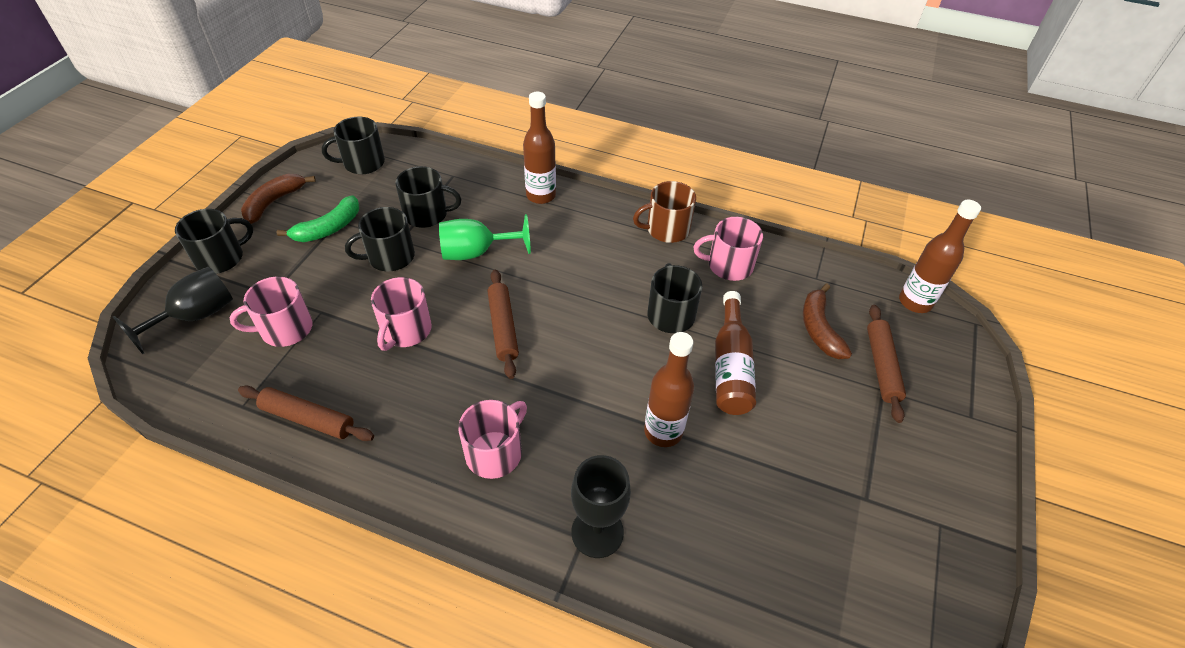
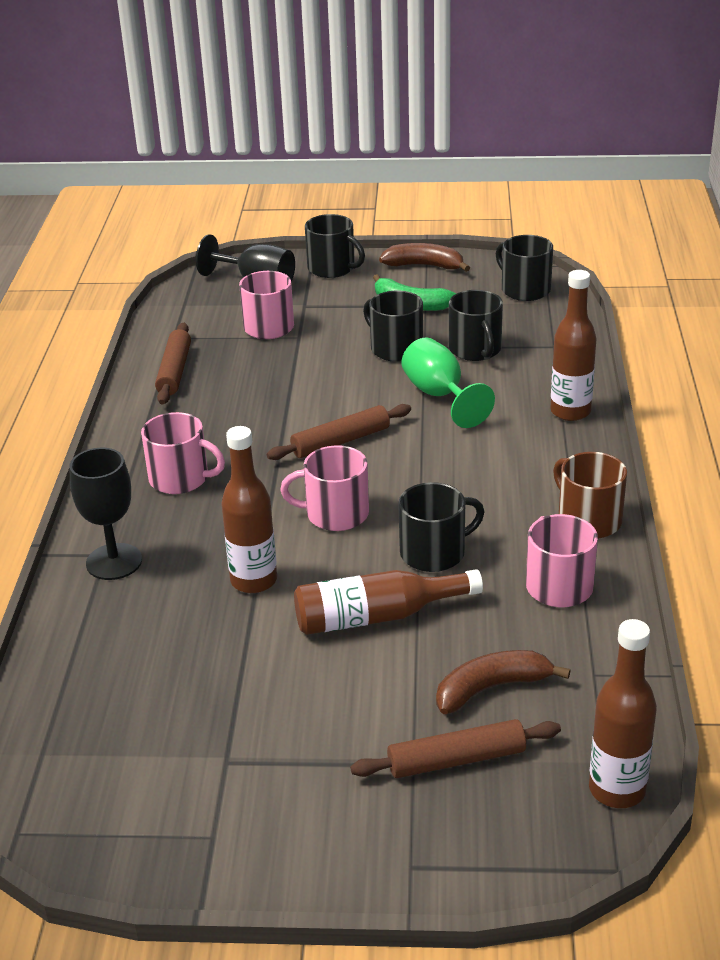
camera: 75 degrees right, 15 degrees down
(405, 330) = (302, 387): pink mug -> pink mug (335, 514)

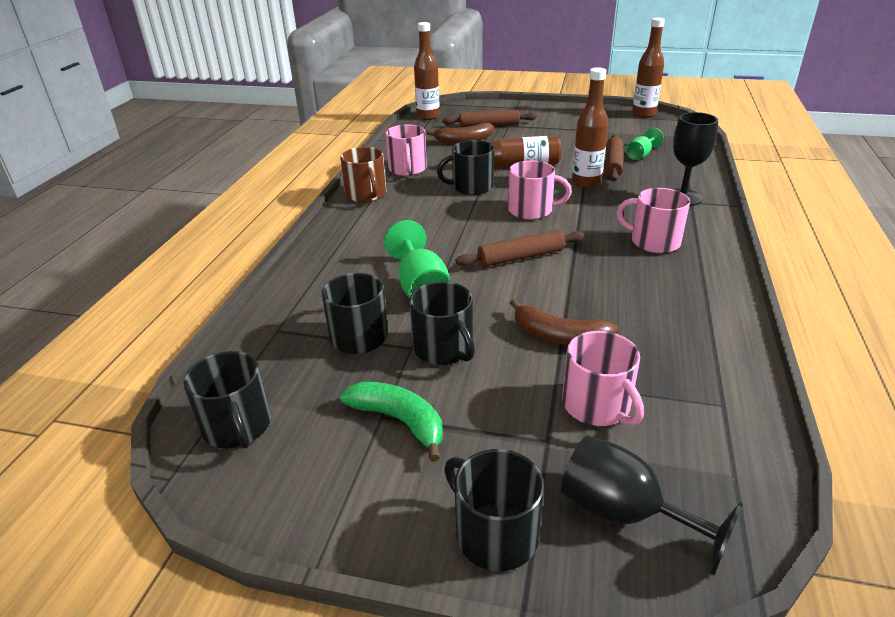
camera: 170 degrees left, 0 degrees up
(145, 670) = (640, 155): none -> green goblet
(175, 371) = (700, 349): brown rolling pin -> brown rolling pin (613, 164)
(424, 266) = (343, 512): brown banana -> brown banana (559, 337)
(570, 412) = (319, 262): brown bottle -> brown bottle (643, 114)

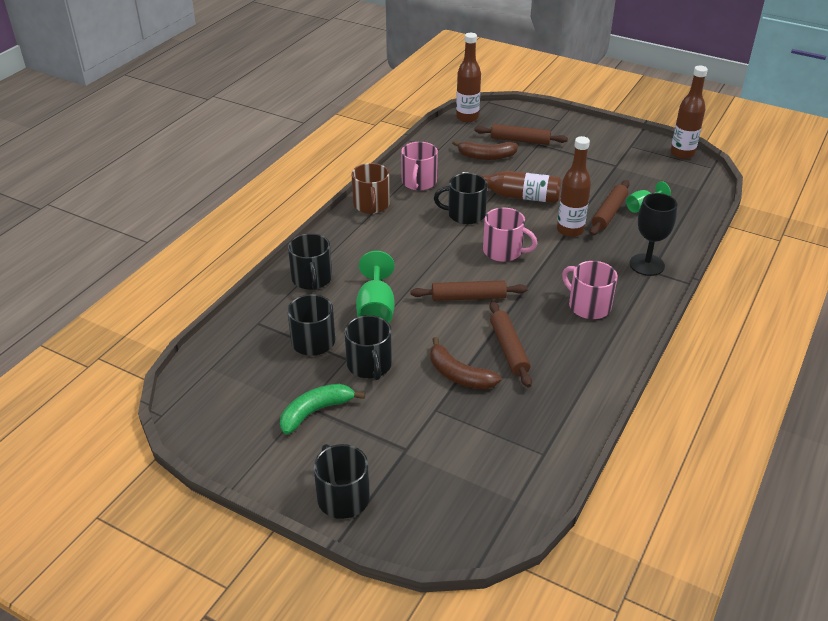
camera: 15 degrees right, 5 degrees up
(237, 427) = (210, 391): black mug -> black mug (312, 279)
(399, 421) = (315, 412): green banana -> green banana turned 90 degrees counterclockwise
(597, 405) = (454, 433): pink mug -> none
(599, 298) = (509, 349): none -> brown rolling pin
(624, 513) = (428, 505): black goblet -> none

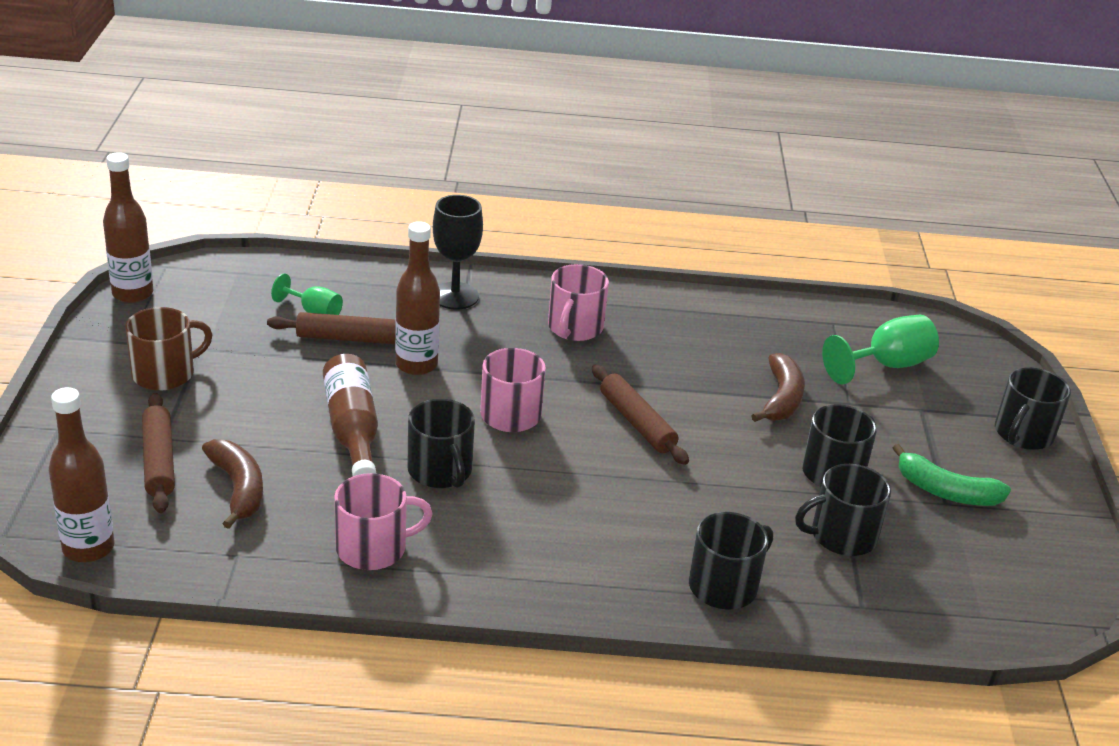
camera: 120 degrees left, 5 degrees down
(371, 205) = (481, 585): brown mug -> brown mug (165, 373)
(376, 309) = (732, 498): green goblet -> green goblet (886, 365)
(509, 349) = (704, 371): brown rolling pin -> none

